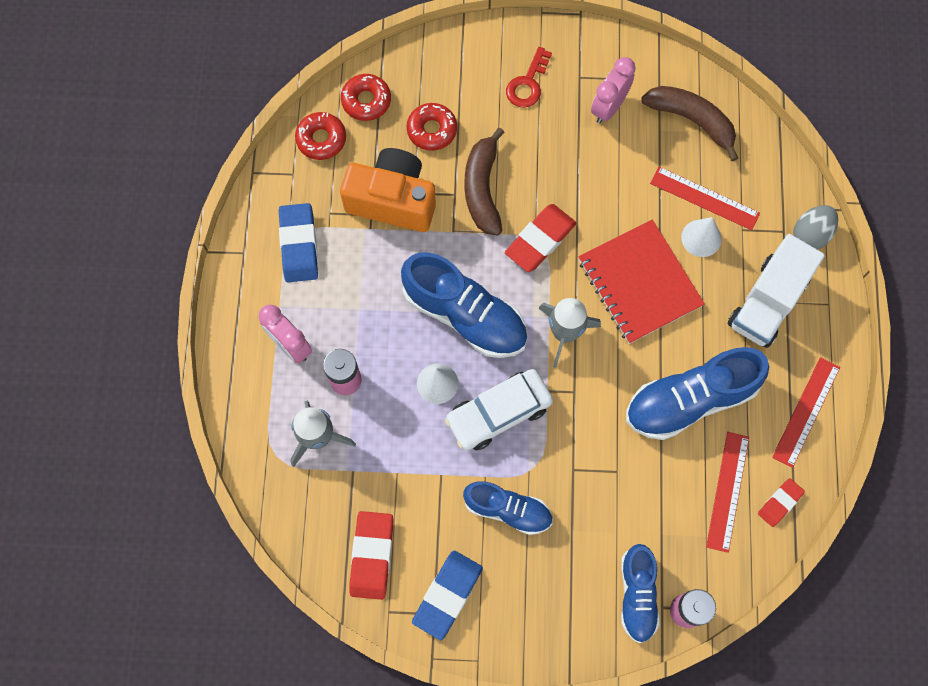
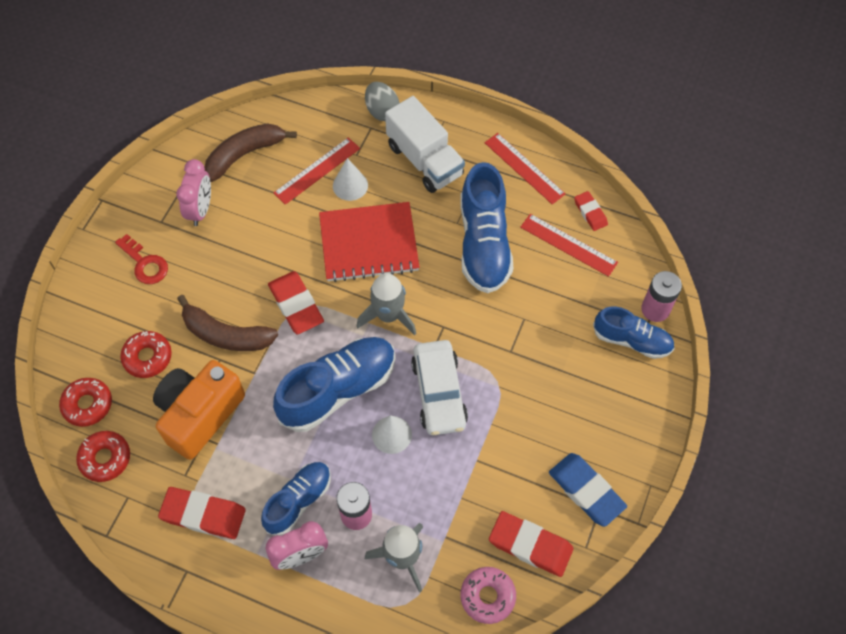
camera: 70 degrees left, 10 degrees down
(299, 245) = (203, 514): blue eraser -> red eraser
(308, 530) = (487, 596): none -> pink donut
(507, 510) = (527, 415): blue shoe -> blue shoe (298, 501)
(608, 107) = (201, 210): pink clock -> pink clock turned 135 degrees counterclockwise

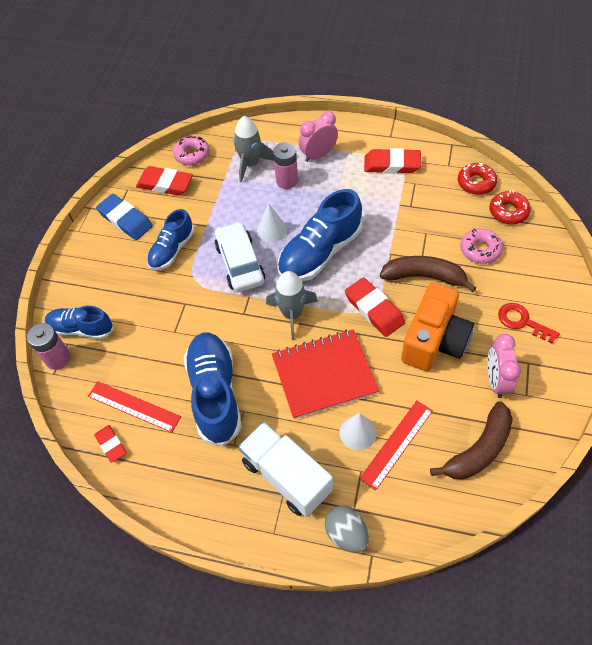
camera: 175 degrees right, 5 degrees down
(147, 357) = (480, 250): red donut -> pink donut
(200, 414) = (420, 219): orange camera -> orange camera (434, 341)
(298, 501) = (329, 182): blue shoe -> blue shoe (172, 250)
(524, 168) = (179, 485): red ruler -> none

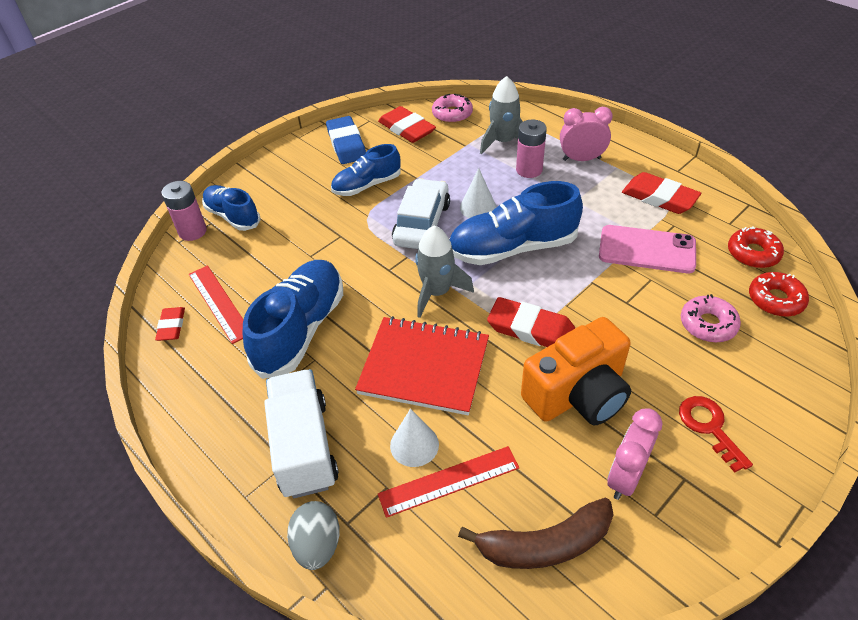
camera: 30 degrees right, 10 degrees down
(374, 309) = (530, 328): red eraser -> red eraser turned 60 degrees counterclockwise
(409, 211) = (647, 249): none -> pink phone
(424, 277) = (615, 322): brown banana -> none

